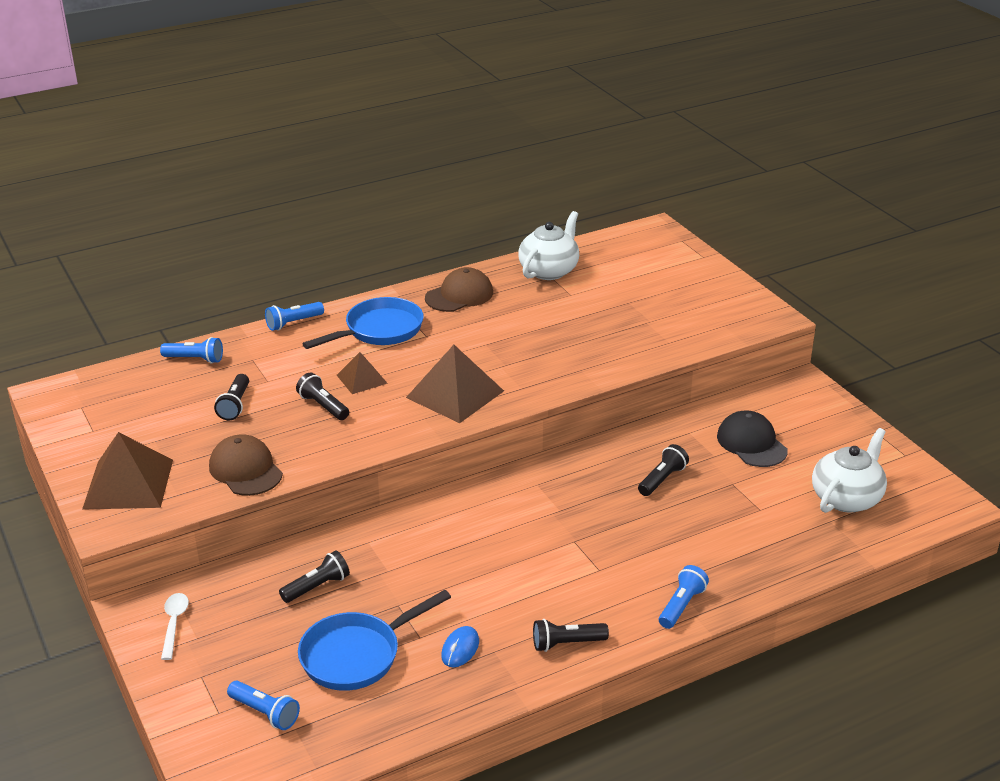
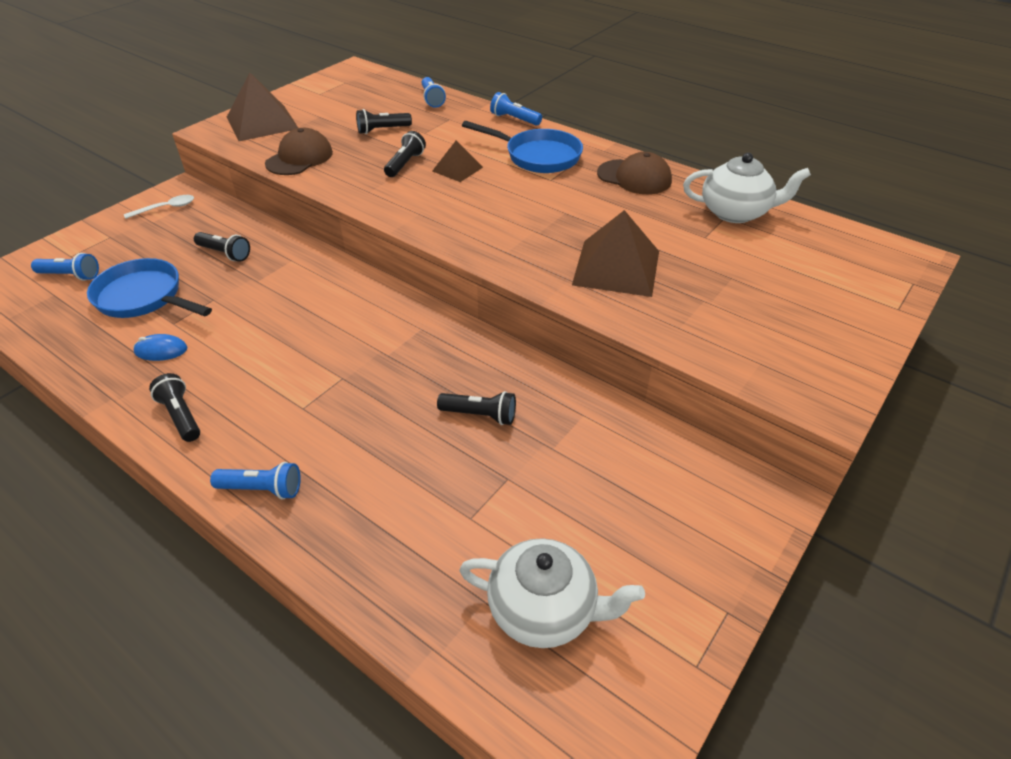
camera: 65 degrees right, 10 degrees up
(265, 713) = (71, 275): blue flashlight -> blue flashlight turned 90 degrees counterclockwise
(455, 394) = (468, 218): brown pyramid -> brown pyramid (616, 267)
(751, 443) = (600, 476): black cap -> none

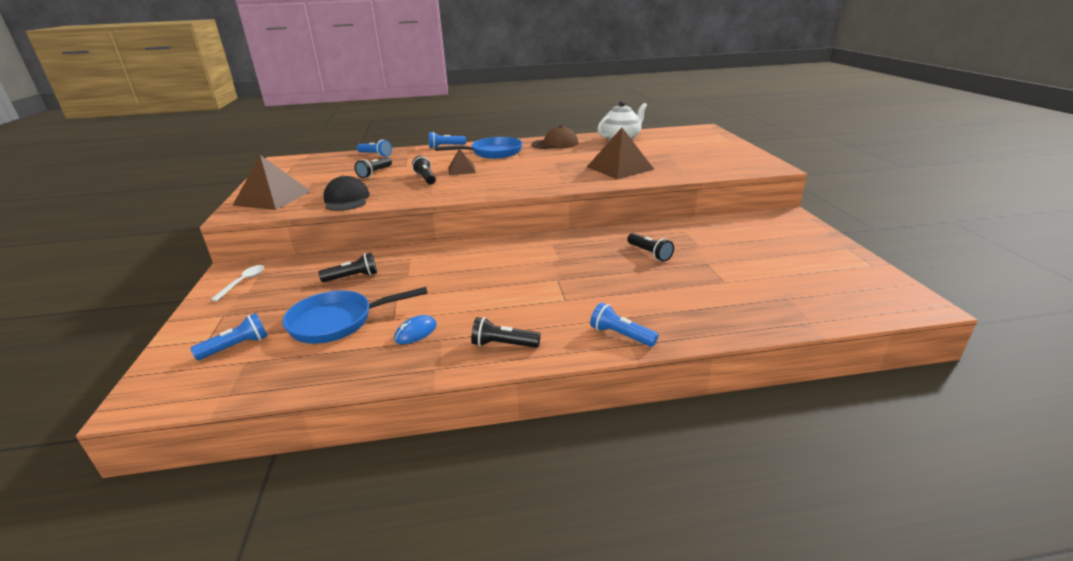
camera: 45 degrees left, 15 degrees down
(262, 489) = (621, 335): blue flashlight -> blue flashlight turned 105 degrees counterclockwise
(299, 158) = (346, 199): brown cap -> black cap
(480, 415) = (649, 253): black flashlight -> black flashlight turned 90 degrees clockwise
(544, 609) = (808, 285): white teapot -> none

